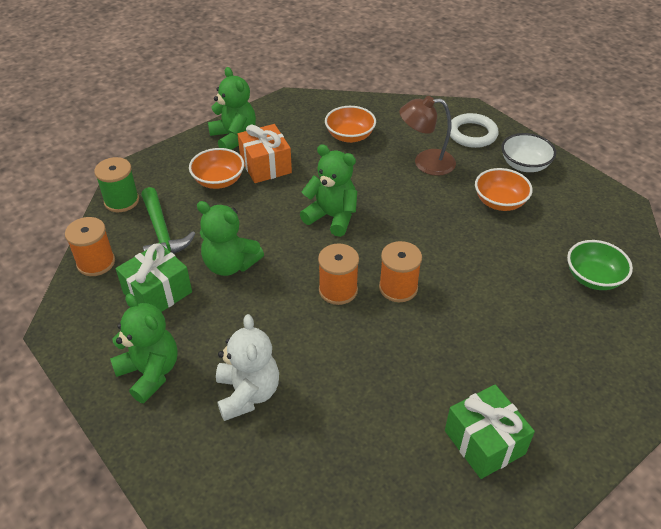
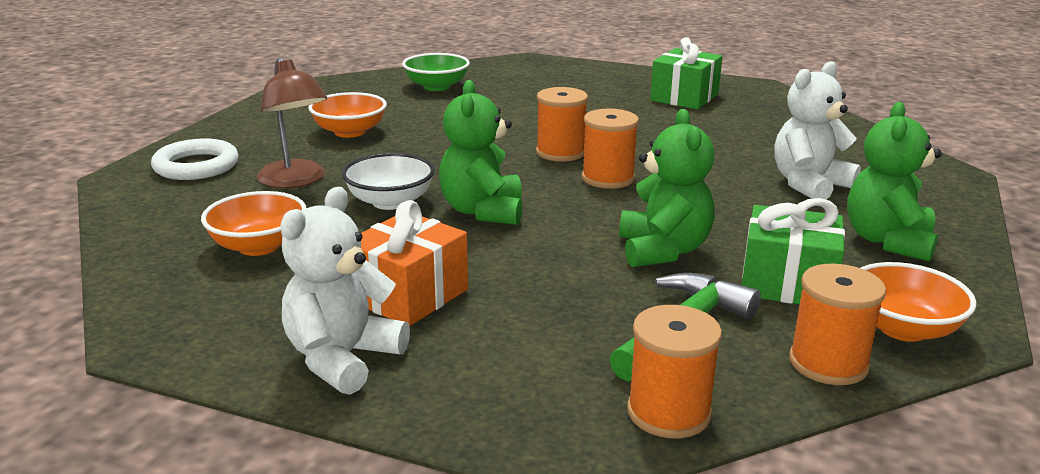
camera: 120 degrees left, 20 degrees down
(121, 201) = (668, 412): green spool -> orange spool
(218, 181) = (495, 326): orange bowl -> orange bowl (903, 328)
(234, 137) = (342, 359): green teddy bear -> white teddy bear
(524, 165) = (257, 130): white bowl -> white bowl (390, 202)

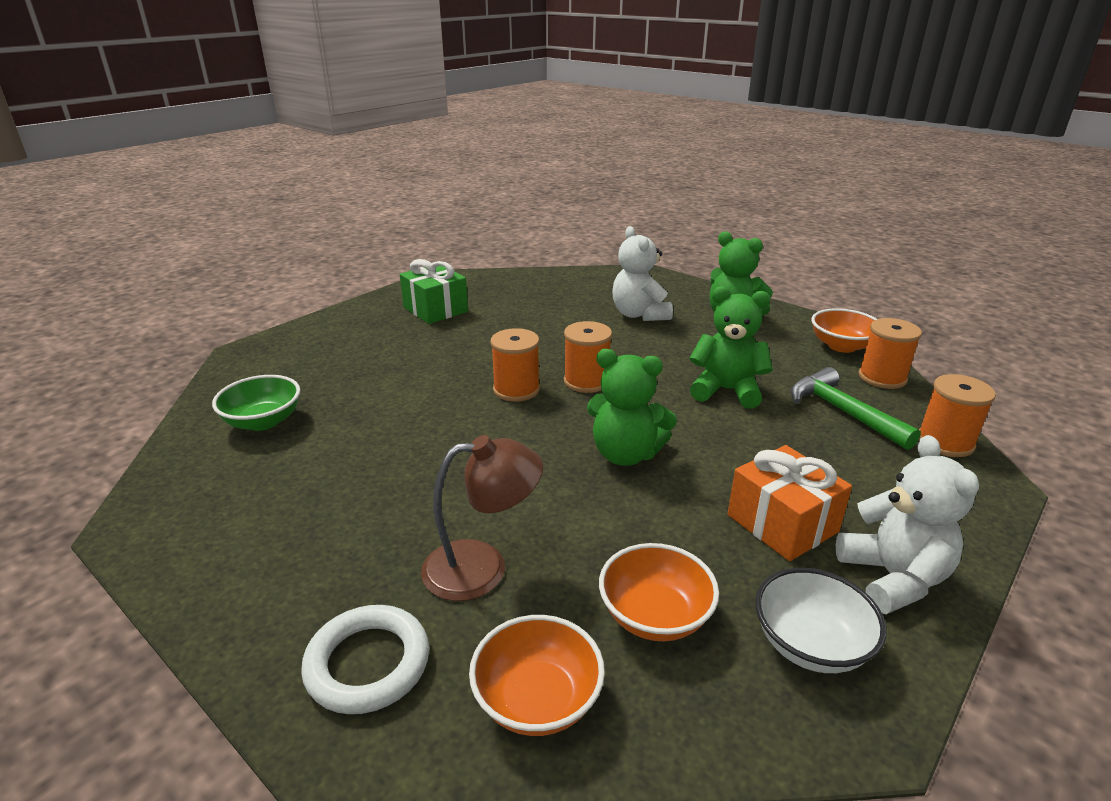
camera: 70 degrees left, 5 degrees up
(342, 359) = (893, 578): white teddy bear -> white teddy bear turned 150 degrees counterclockwise
(349, 132) = (355, 506): orange bowl -> orange bowl (537, 699)
(390, 202) = (579, 504): white bowl -> white bowl (810, 644)
(787, 283) = (783, 362): green gift -> none

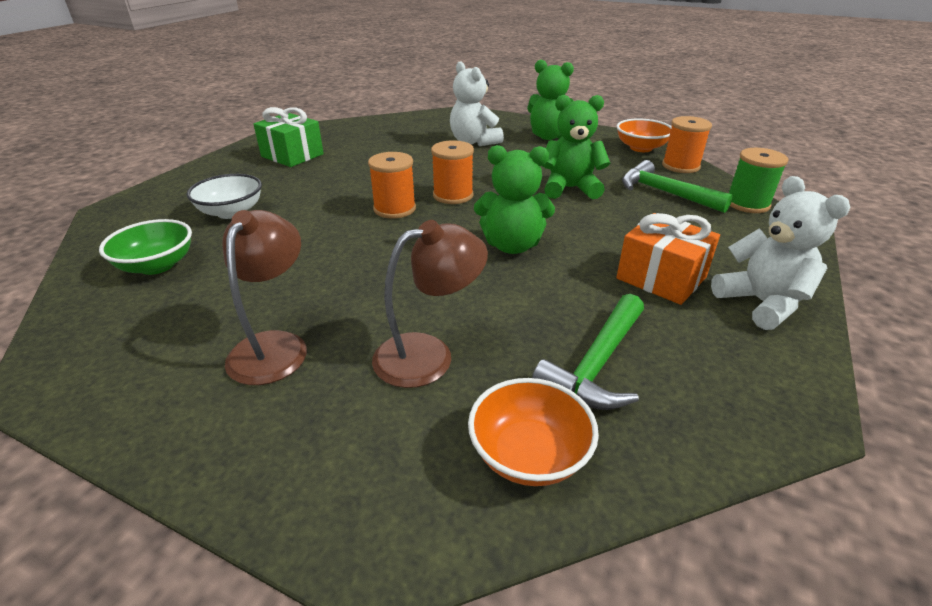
camera: 15 degrees left, 5 degrees up
(338, 528) = (274, 346): none -> brown lamp
(368, 663) = (355, 459): white ring -> none
(655, 615) = (596, 365): orange bowl -> green hammer
(810, 644) = (728, 363): white bowl -> white bowl (231, 212)
(945, 442) = (747, 204): orange spool -> green spool

